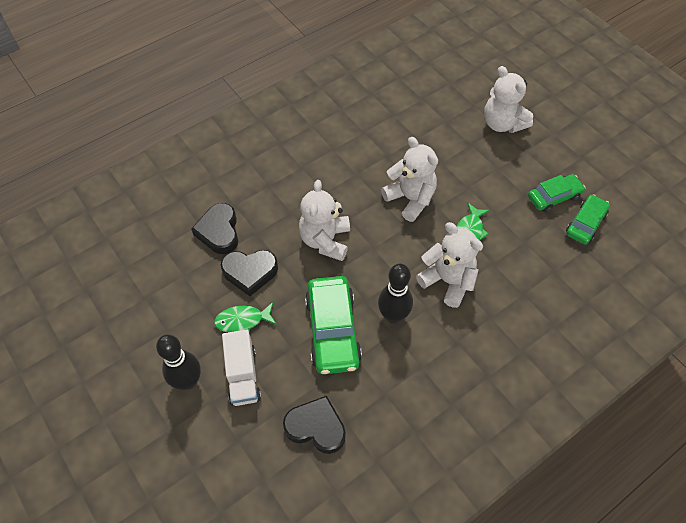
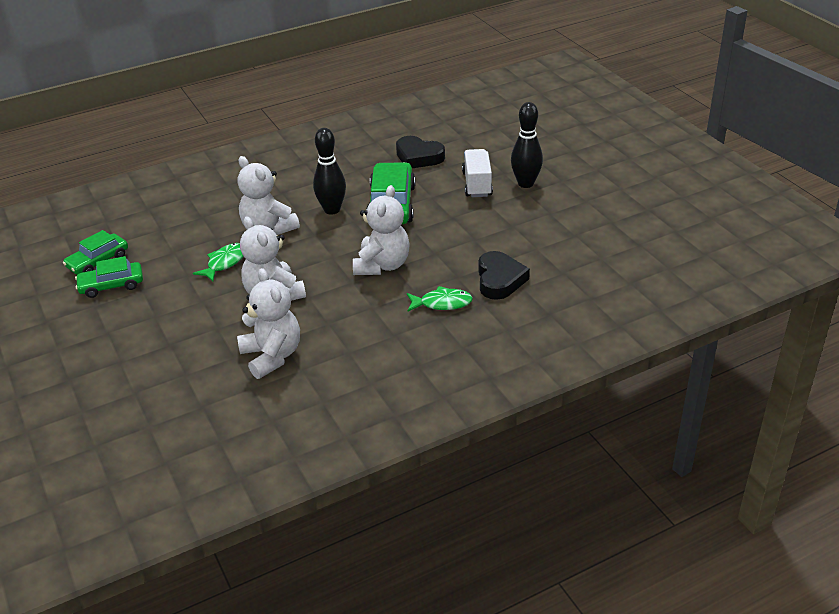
camera: 170 degrees left, 20 degrees down
(243, 321) = (475, 214): green fish -> green fish (442, 303)
(250, 272) = (466, 246): black heart -> none
(502, 124) = (113, 365): white teddy bear -> white teddy bear (272, 356)

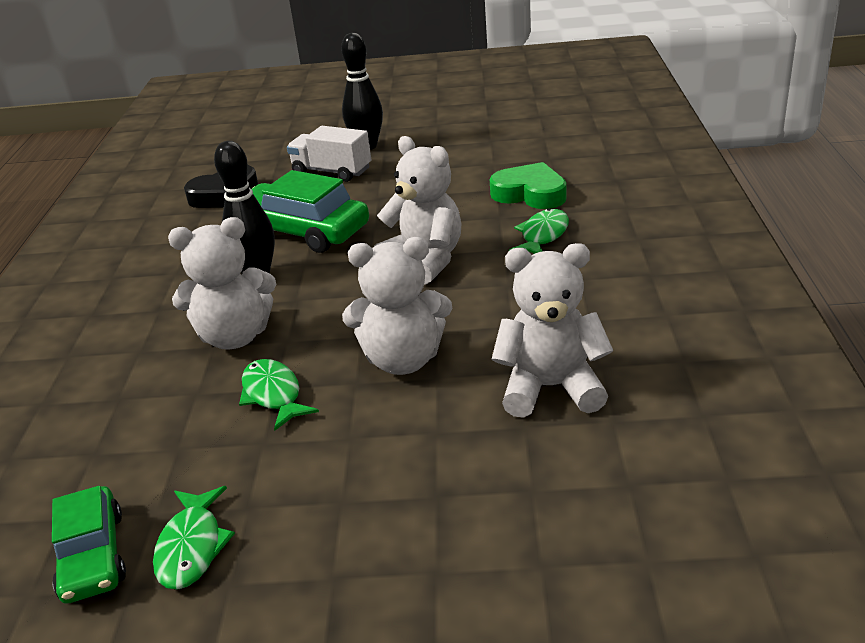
camera: 60 degrees left, 5 degrees down
(111, 285) = (192, 547): green car -> green fish
(499, 280) = (530, 194): black heart -> green heart

